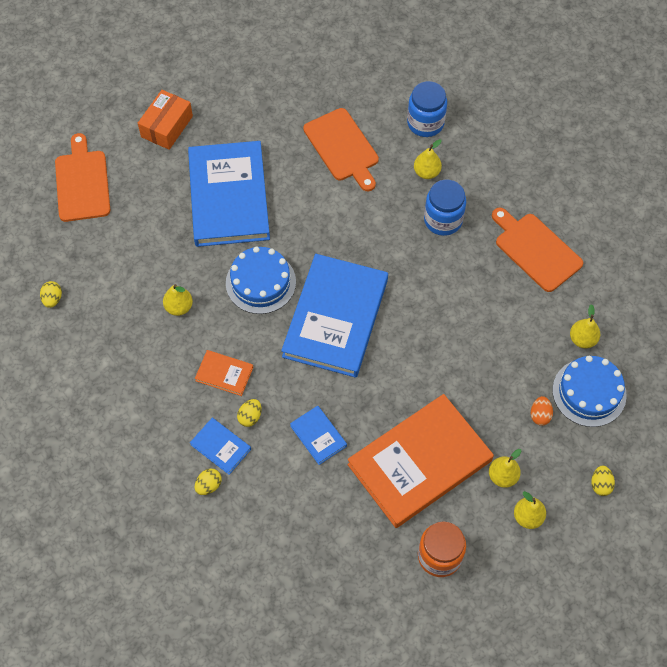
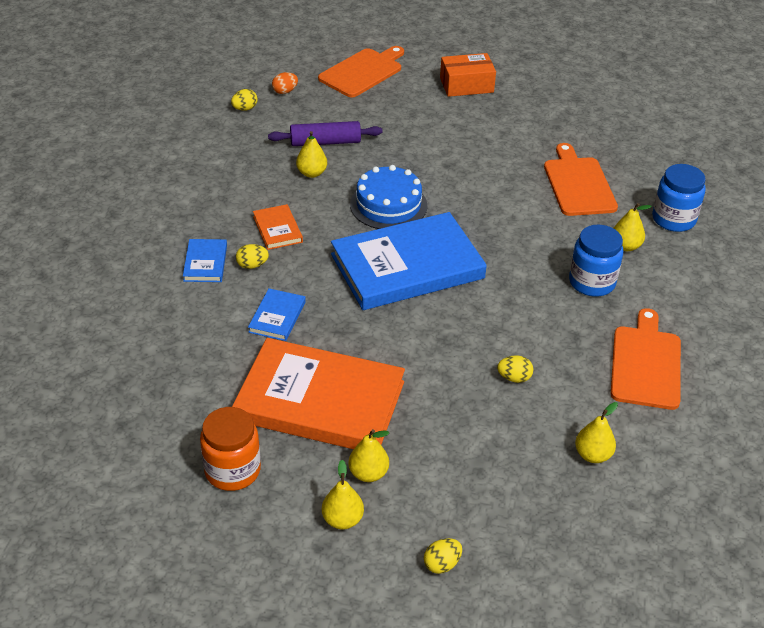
camera: 50 degrees right, 20 degrees down
(149, 272) = (325, 142): none -> purple rolling pin
(209, 485) = (161, 275): yellow egg -> yellow egg (514, 378)
(228, 197) = (446, 147): blue book -> none
(342, 148) = (578, 184): orange cutting board -> orange cutting board turned 150 degrees clockwise
(540, 415) = (468, 466): orange egg -> orange egg (285, 91)
(589, 392) = (539, 494): blue cake -> none

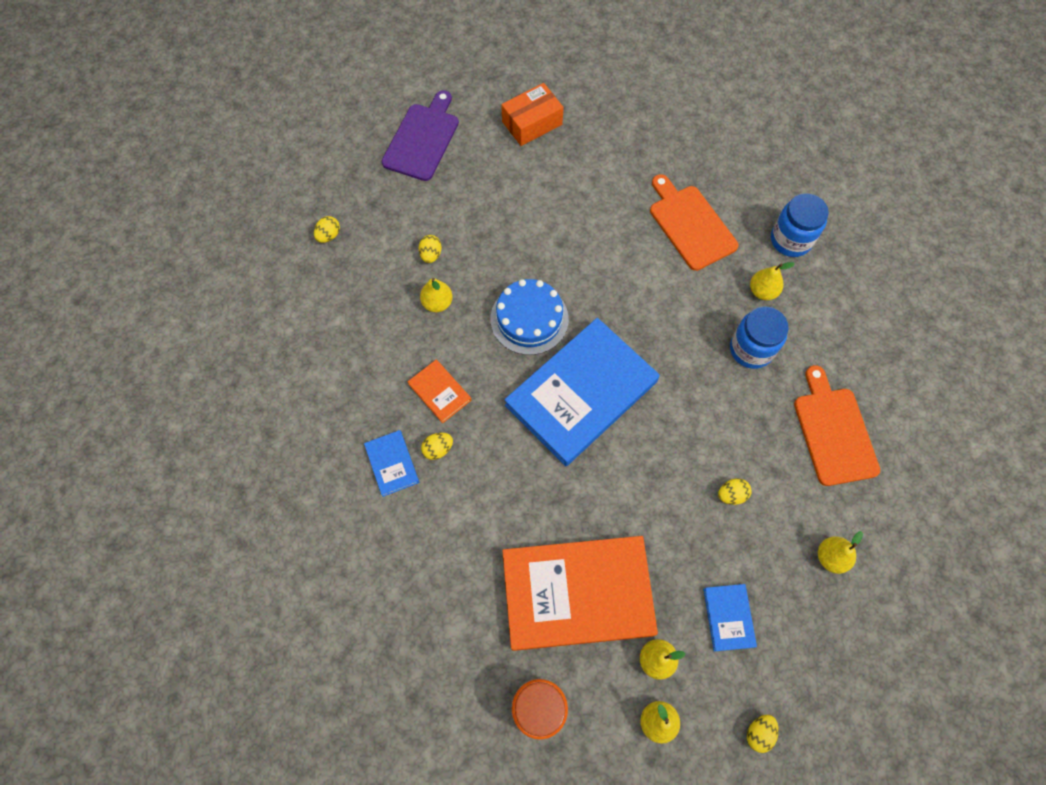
camera: 20 degrees left, 25 degrees up
(277, 317) = (492, 506): blue book -> blue book (728, 617)
(285, 91) = (357, 195): orange egg -> none
(325, 142) = (431, 254): purple rolling pin -> yellow egg
(363, 72) = (422, 139): orange cutting board -> purple cutting board

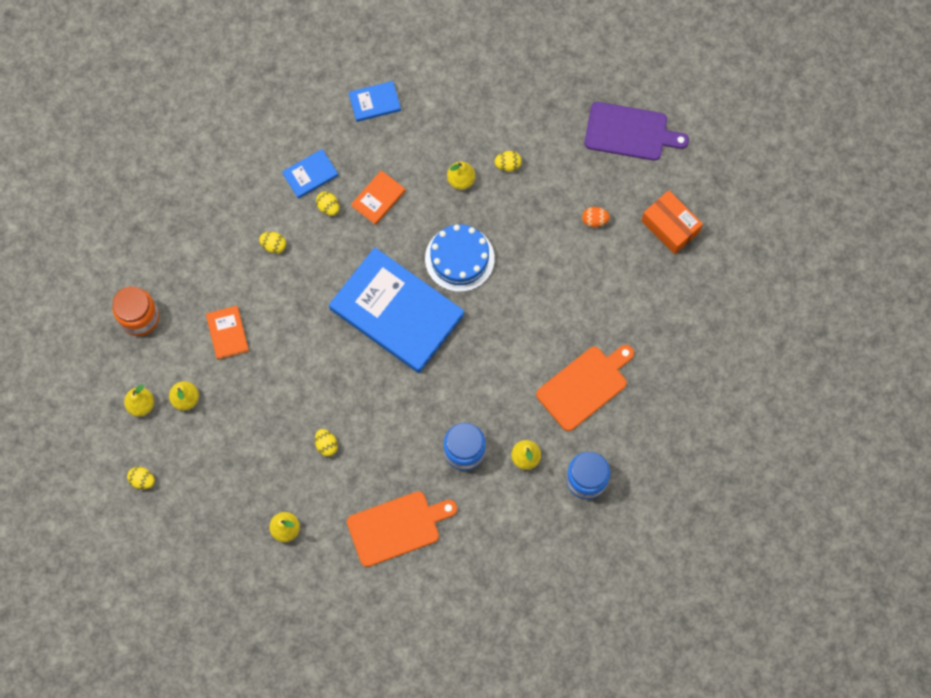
camera: 80 degrees right, 5 degrees up
(329, 235) = (510, 76): yellow egg -> yellow egg (274, 245)
(512, 186) = (594, 220): none -> orange egg
(577, 594) = (227, 333): orange book -> orange book, size x0.43
(728, 617) = (225, 451): blue book -> blue book (375, 102)

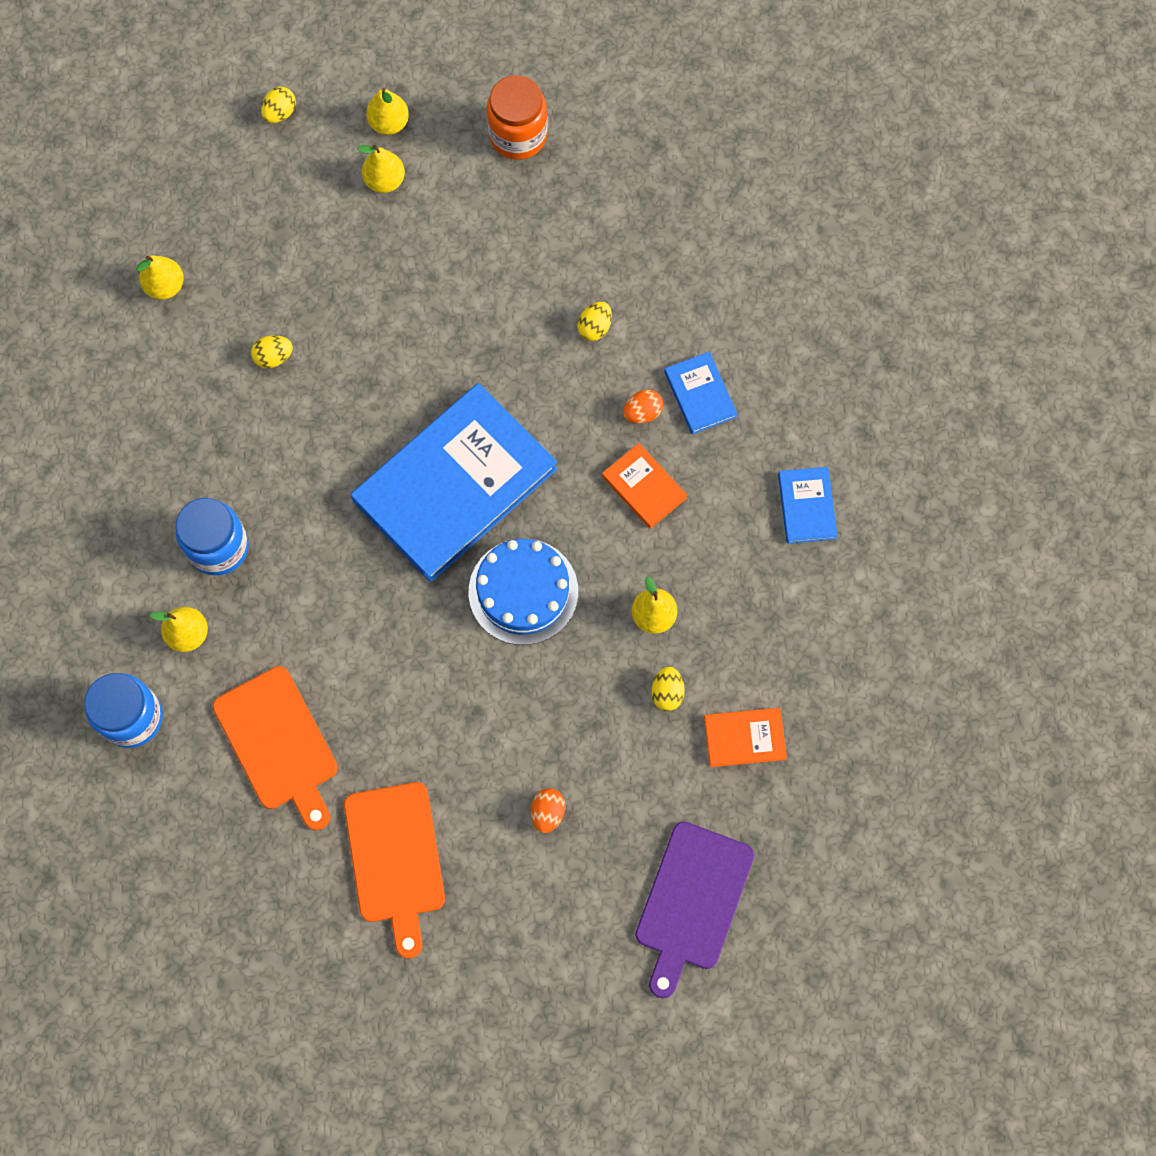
camera: 100 degrees right, 0 degrees up
(227, 333) = (471, 247): orange book -> orange book (744, 738)
(328, 207) = (642, 412): yellow egg -> orange egg
(397, 527) = (129, 435): orange cutting board -> orange cutting board (395, 859)
(670, 226) = (515, 934): orange box -> none

